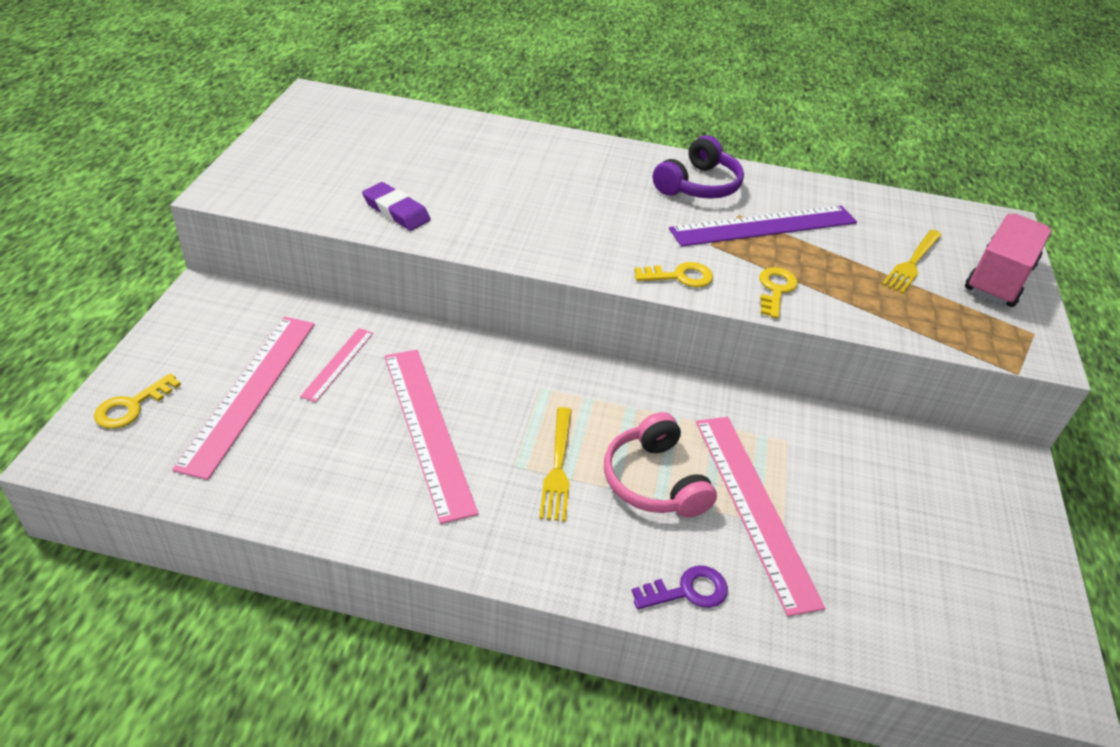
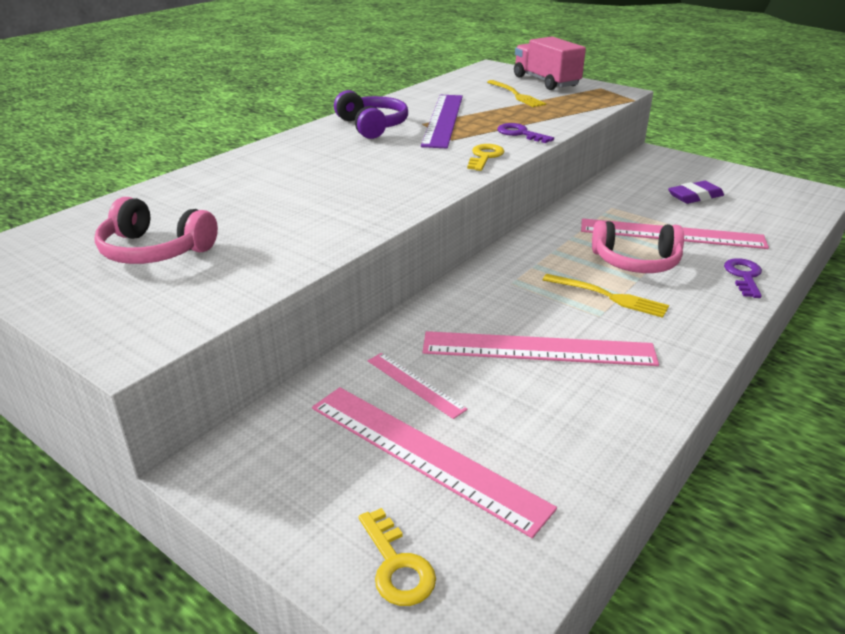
camera: 60 degrees left, 10 degrees down
(356, 155) = (155, 250): none -> pink headphones
(396, 211) = (287, 247): purple eraser -> purple eraser (695, 196)
(775, 290) = (520, 133): yellow key -> purple key

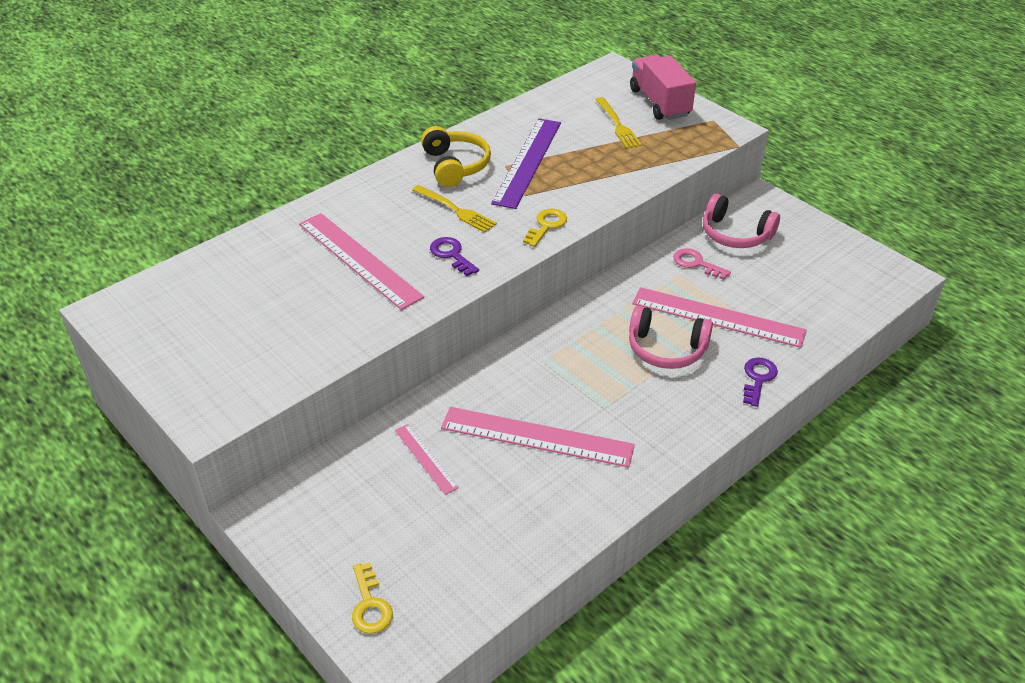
camera: 10 degrees right, 10 degrees up
(155, 250) = (235, 320): pink headphones -> pink headphones (735, 234)
(372, 126) = (455, 165): purple headphones -> yellow headphones
(424, 455) = (413, 523): pink ruler -> pink ruler (359, 260)
(520, 133) = (594, 193): purple key -> purple key (451, 255)
(609, 296) = (622, 387): yellow fork -> yellow fork (456, 210)
(625, 199) = (696, 263): none -> pink key
(695, 196) = (769, 268): purple eraser -> none

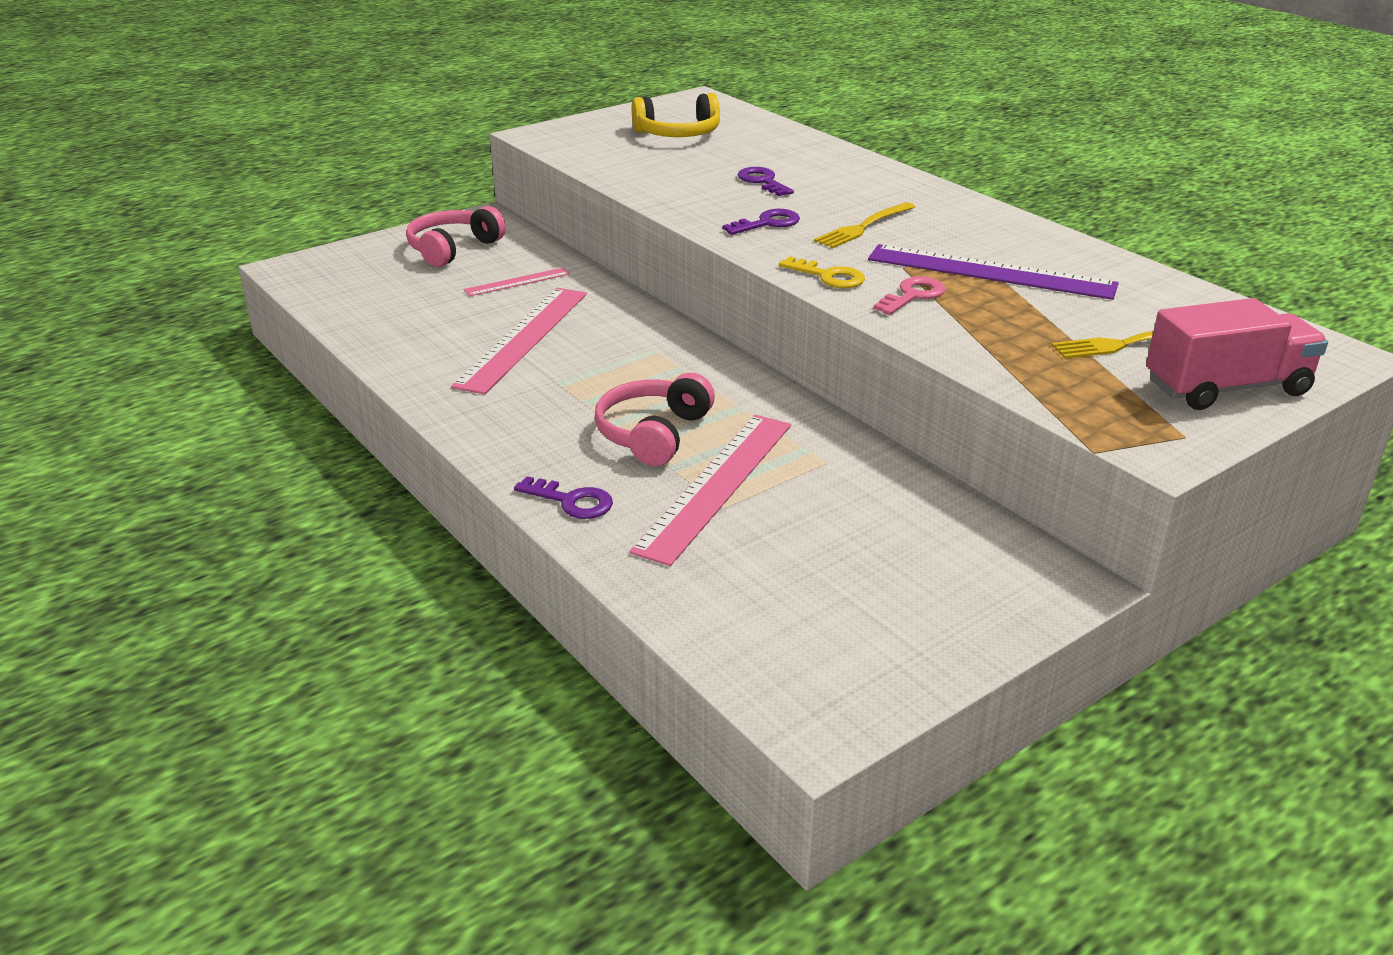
camera: 95 degrees right, 10 degrees down
(359, 260) = (762, 181): pink ruler -> purple key
(370, 605) = (355, 258): yellow key -> none
(455, 165) = (969, 229): yellow headphones -> yellow headphones (678, 134)
(696, 263) = (853, 482): pink key -> pink key (913, 295)
(735, 234) = (941, 532): pink headphones -> pink headphones (453, 249)

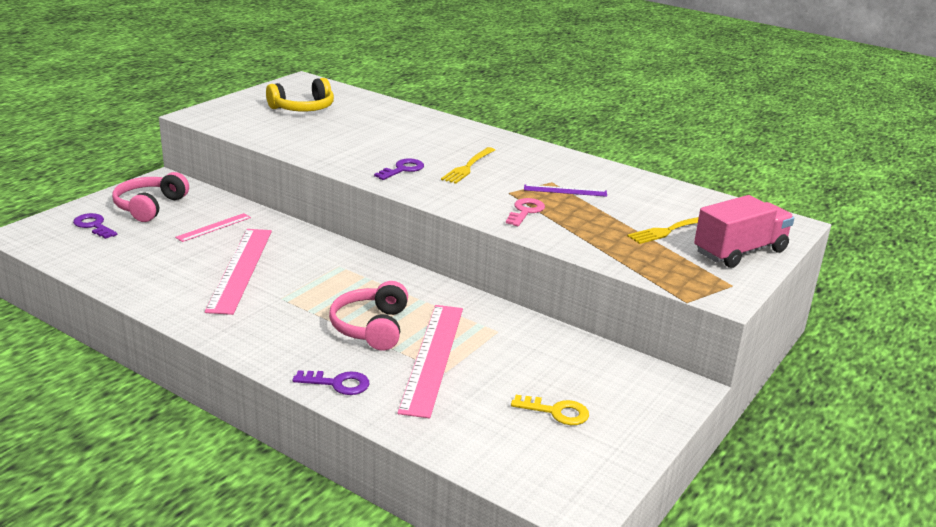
camera: 20 degrees left, 5 degrees down
(762, 181) = (382, 139): purple key -> purple key (94, 225)
(828, 276) = (464, 204): yellow key -> yellow key (556, 412)
(990, 272) = (565, 190): purple ruler -> purple ruler, size x0.51

